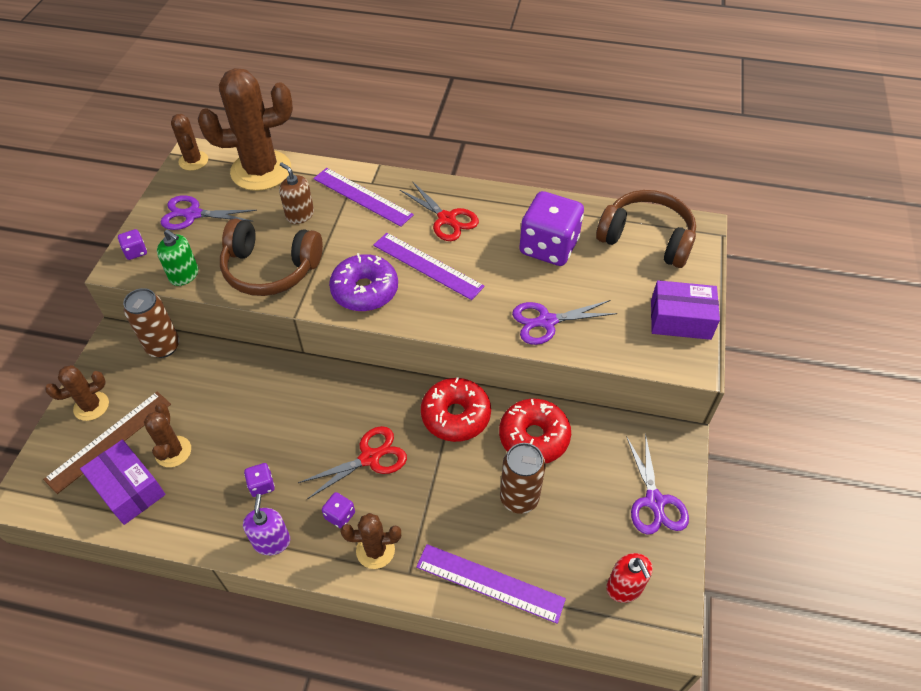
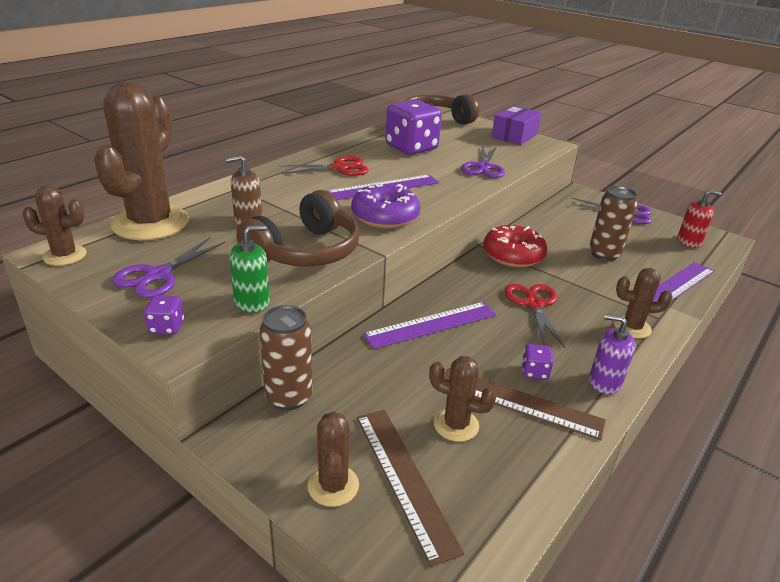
camera: 65 degrees left, 20 degrees down
(129, 489) = (491, 476): purple box -> none
(216, 485) = (520, 403): none -> brown ruler
(340, 515) = (589, 336): purple dice -> none
(362, 196) = (265, 189): purple ruler -> purple ruler (431, 324)
(375, 550) = (632, 327): brown cactus -> brown cactus turned 75 degrees clockwise
(534, 437) = (552, 233): red donut -> none

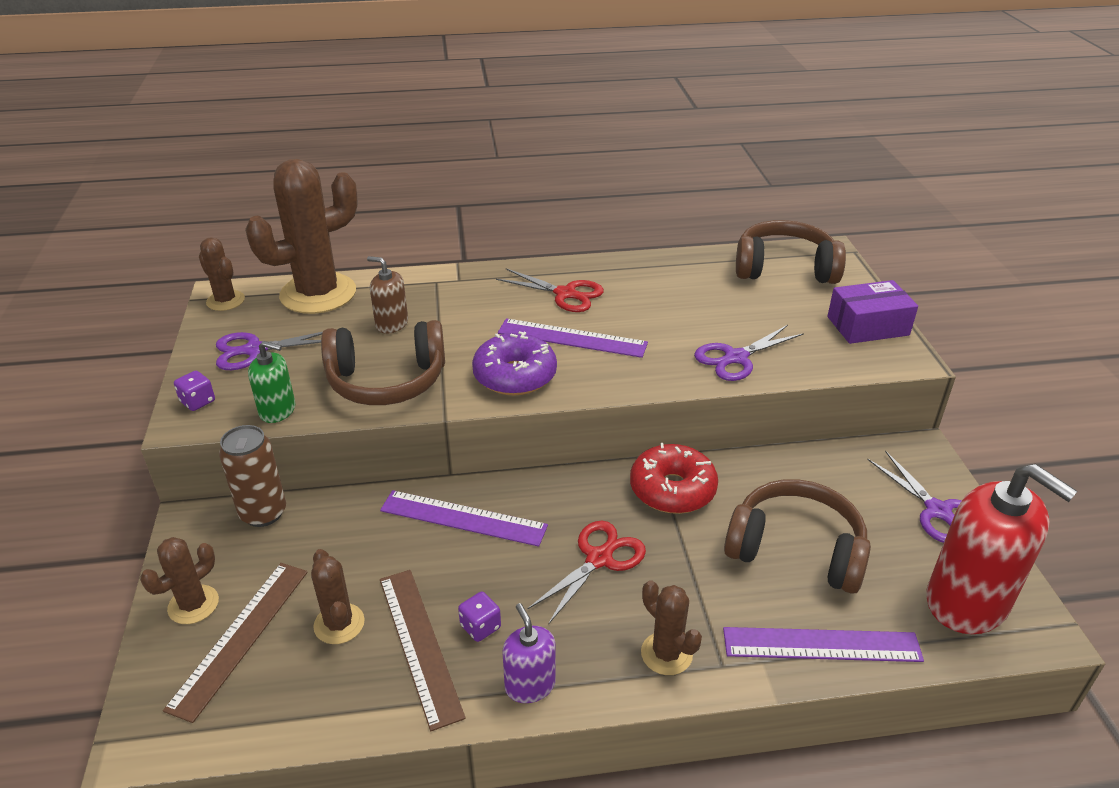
camera: 45 degrees right, 5 degrees up
(411, 148) = (691, 295): purple dice -> none
(604, 254) = (796, 549): brown can -> brown headphones
(689, 242) = (967, 602): red soap dispenser -> red soap dispenser, size x2.00

